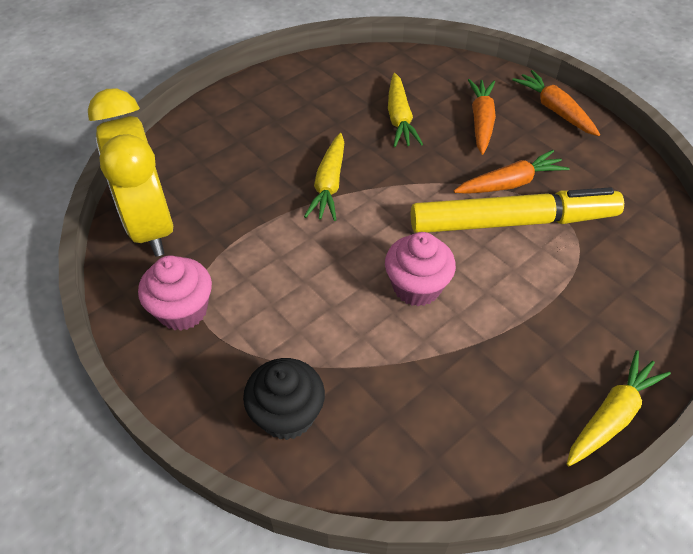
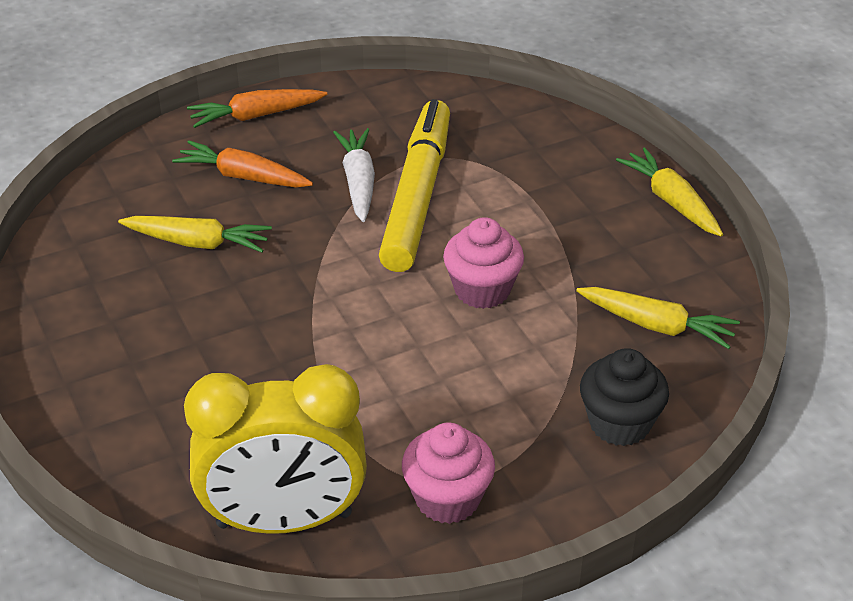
camera: 75 degrees left, 10 degrees down
(329, 184) = (288, 330): yellow carrot -> yellow carrot (656, 325)
(510, 183) = (358, 182): orange carrot -> white carrot

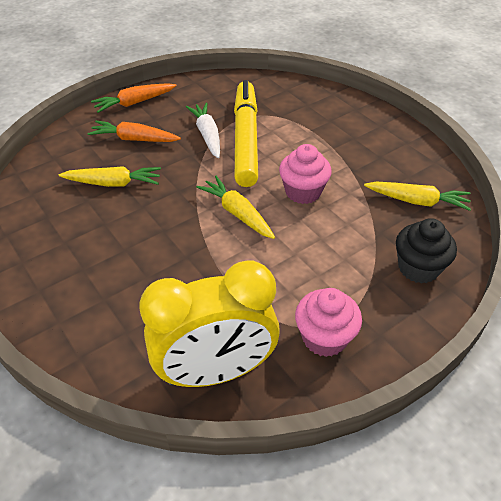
camera: 10 degrees left, 5 degrees up
(671, 201) = (397, 126): yellow carrot -> yellow carrot (237, 213)

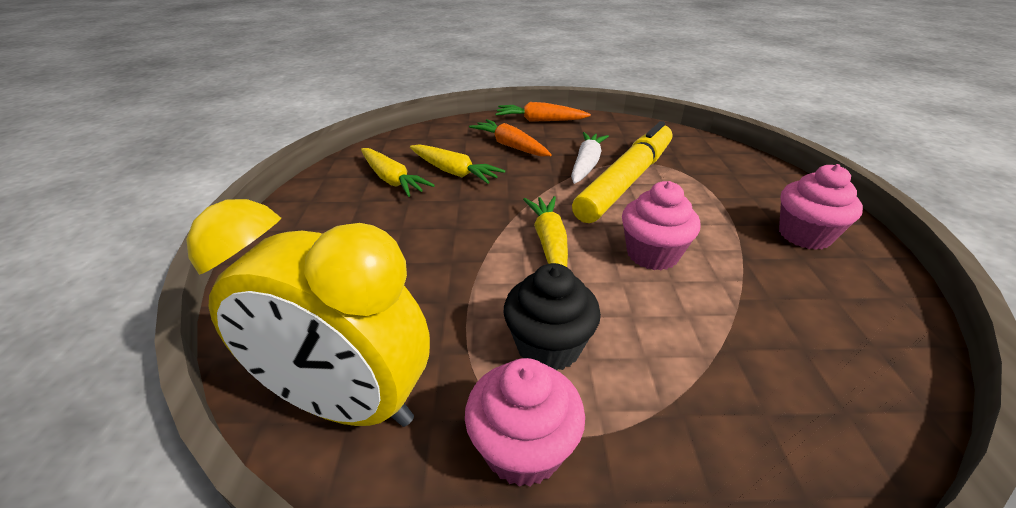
camera: 35 degrees right, 10 degrees down
(373, 139) = (804, 235): none -> pink cupcake
(417, 201) = (829, 334): yellow carrot -> yellow carrot (392, 180)
(418, 268) = (766, 432): black cupcake -> black cupcake (548, 346)

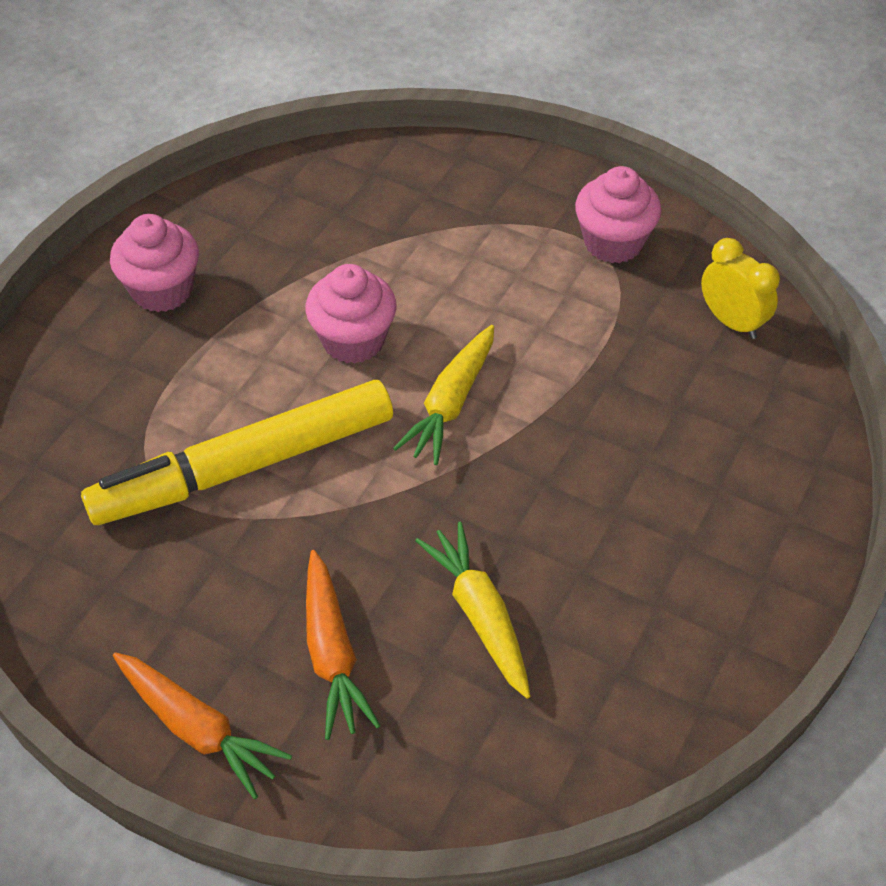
camera: 150 degrees left, 15 degrees up
(347, 403) = (731, 322): yellow clock -> yellow clock, size x0.49
(392, 180) = (590, 640): yellow carrot -> none
(548, 346) = (543, 297): black cupcake -> none
(586, 164) = (259, 533): white carrot -> none

